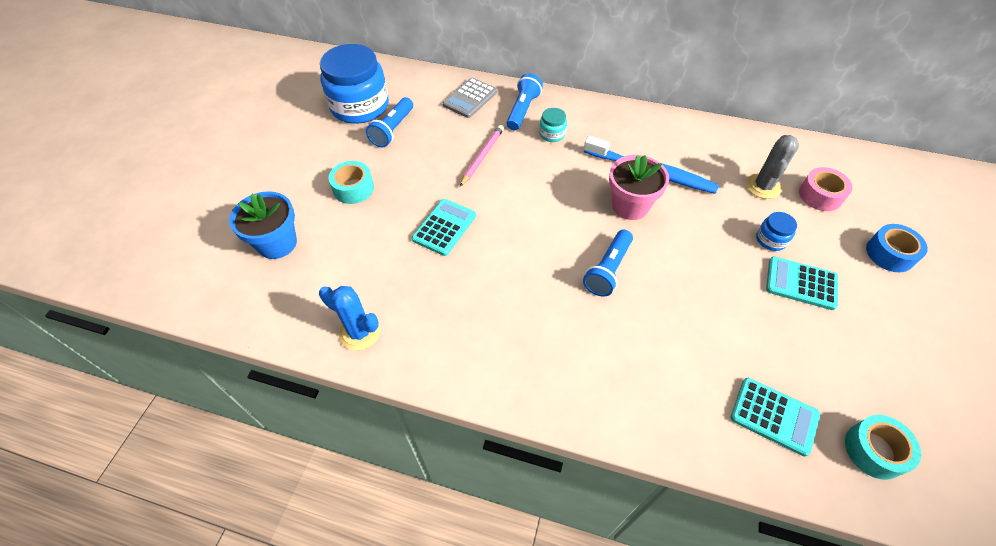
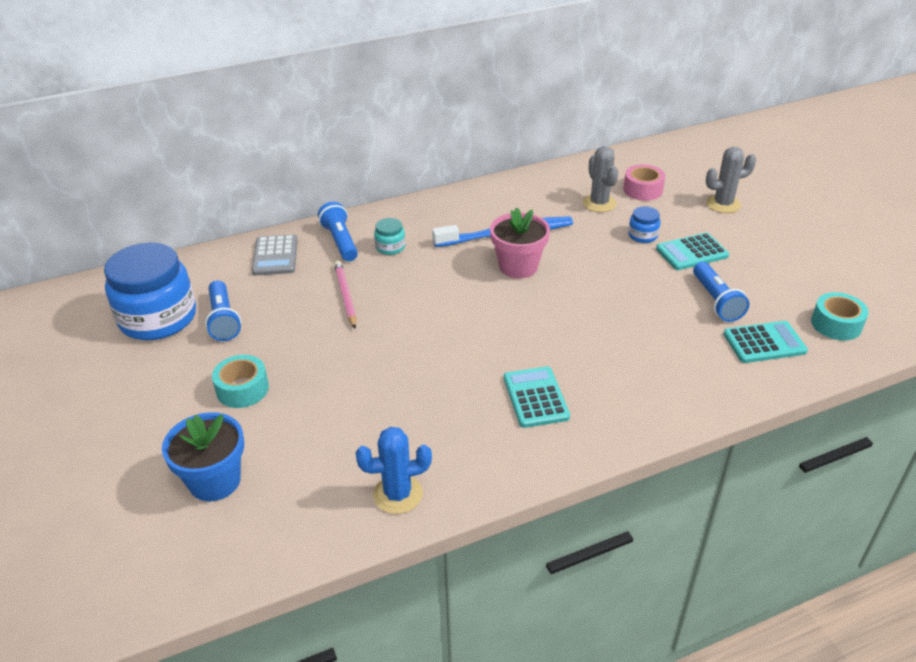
camera: 40 degrees left, 15 degrees down
(444, 227) = (377, 369): turquoise calculator -> turquoise calculator (535, 397)
(608, 270) = (553, 320): blue flashlight -> blue flashlight (716, 301)
(890, 254) = (723, 204): blue tape -> grey cactus

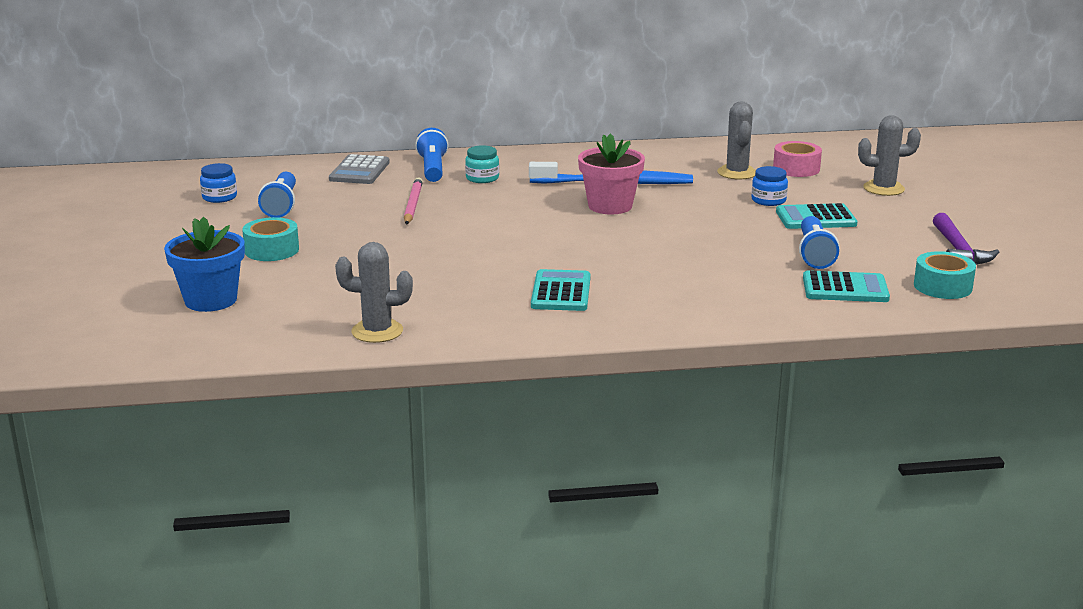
camera: 15 degrees right, 15 degrees down
(158, 318) = (219, 197): blue jar -> blue jar, size x0.43
(397, 494) = (377, 331): blue cactus -> grey cactus
(821, 274) = (958, 250): none -> purple hammer

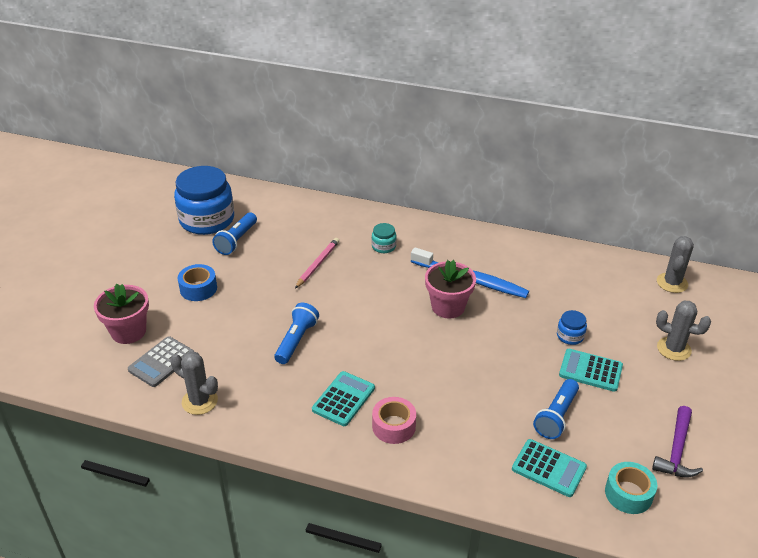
camera: 25 degrees right, 15 degrees up
(211, 300) = (128, 331): blue flower pot -> pink flower pot
(219, 197) = (207, 220): blue jar -> blue jar, size x2.34
(272, 250) = (198, 288): turquoise tape -> blue tape
(359, 171) = (310, 215): grey calculator -> grey calculator (161, 362)
(432, 169) = (358, 226): blue flashlight -> blue flashlight (296, 340)
(737, 173) = (570, 293): grey cactus -> grey cactus (672, 283)
(796, 168) = (621, 301): pink tape -> pink tape (393, 426)

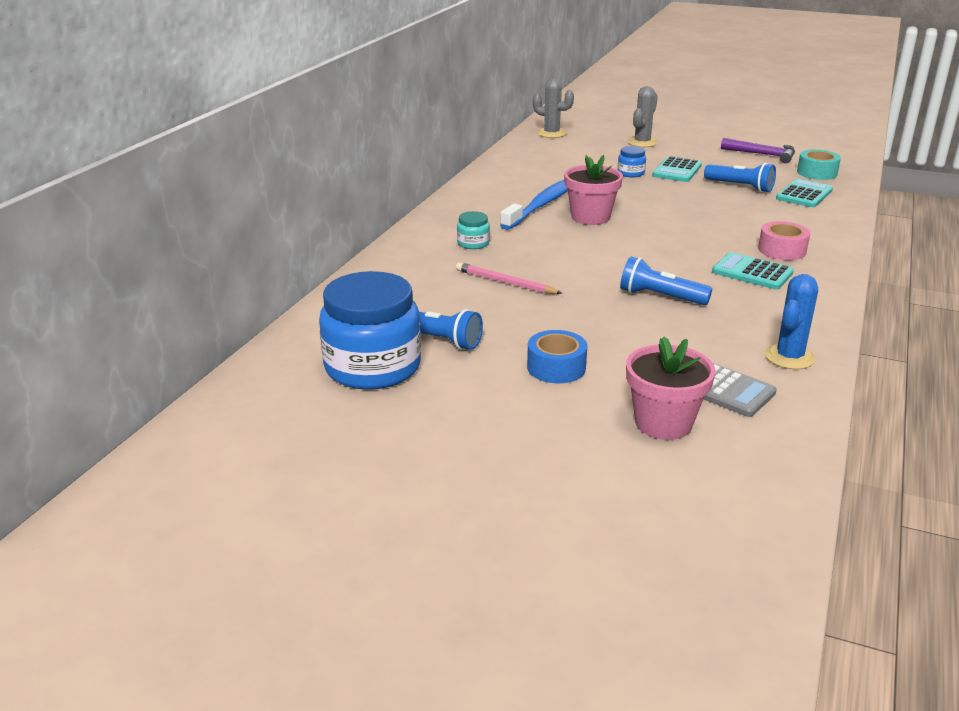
camera: 85 degrees left, 10 degrees down
(199, 401) = (789, 357): grey cactus -> blue cactus

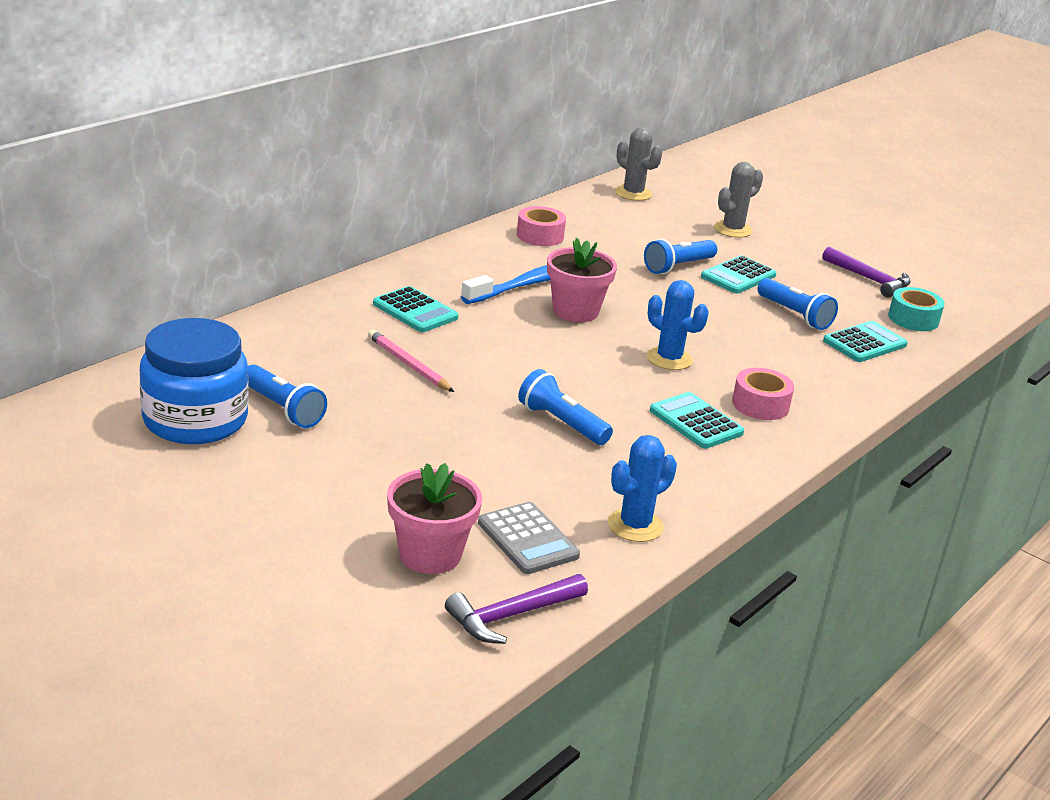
camera: 15 degrees right, 0 degrees up
(473, 243) = (415, 311): turquoise jar -> turquoise calculator
(514, 173) = (540, 236): none -> pink tape
(556, 367) = (376, 469): blue tape -> none
(630, 173) = (678, 267): blue jar -> blue flashlight
(688, 234) = (669, 359): none -> blue cactus
(773, 453) = (511, 616): none -> purple hammer

